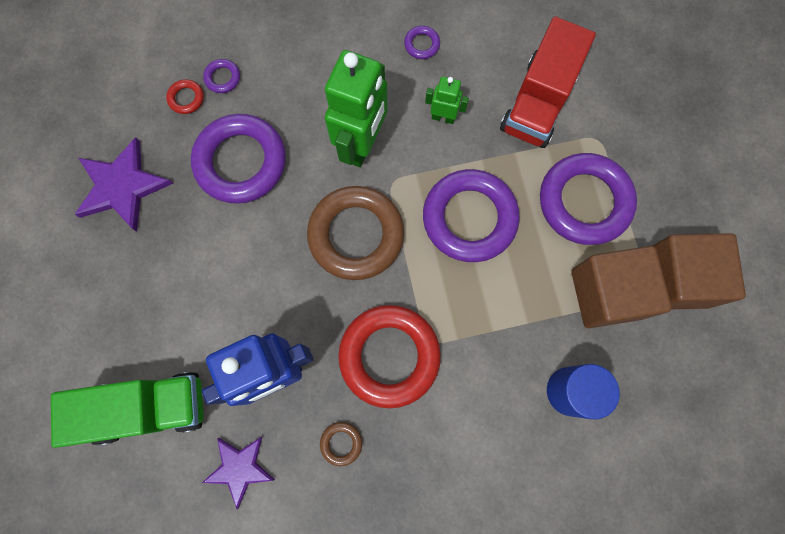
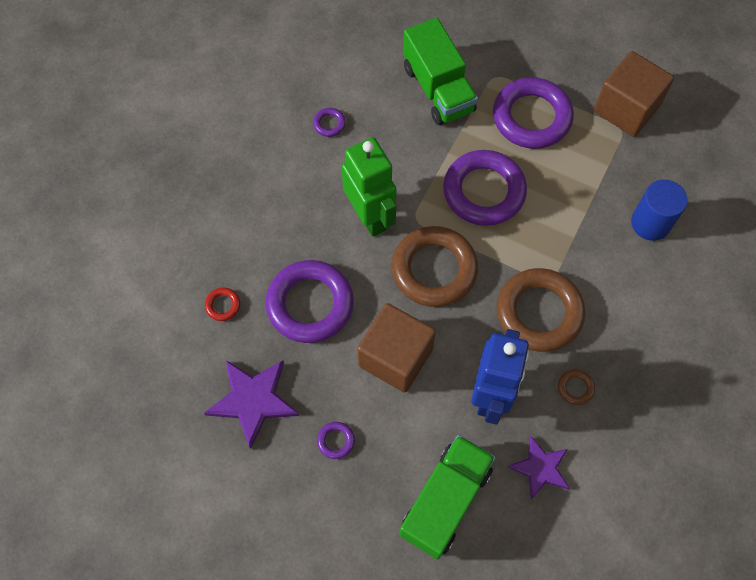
camera: 50 degrees left, 10 degrees down
(222, 78) = (230, 269): purple ring -> purple ring (336, 441)
(389, 356) = (539, 313): red ring -> brown ring
(443, 117) = (396, 152): green robot -> none
(538, 102) = (438, 89): red truck -> green truck
(606, 294) = (604, 153): brown cube -> brown cube (395, 357)

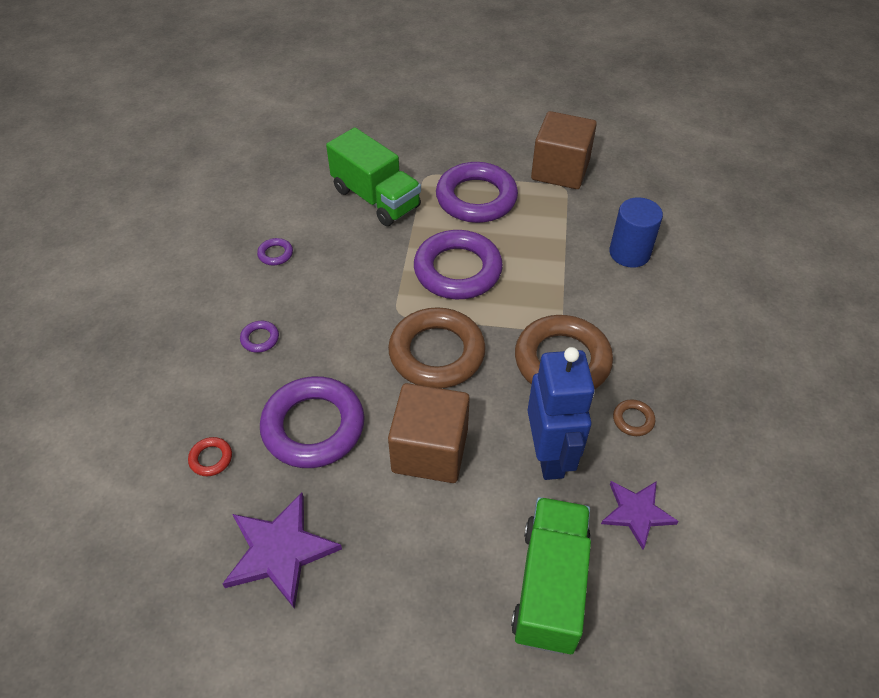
camera: 20 degrees left, 15 degrees down
(336, 441) = (395, 563): purple ring -> purple ring (260, 339)
(370, 216) = (349, 324): green robot -> none

